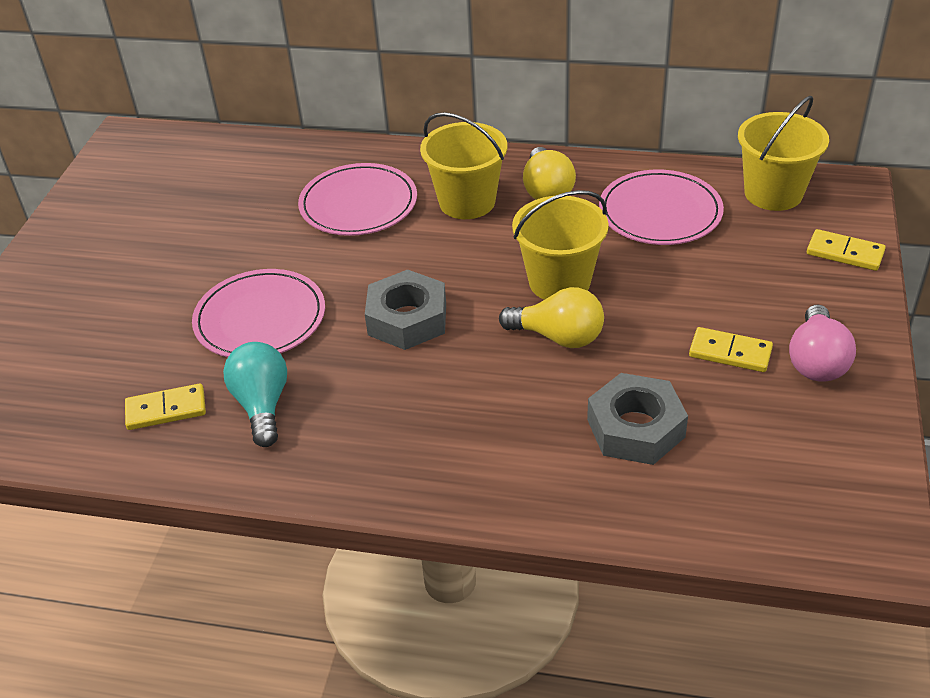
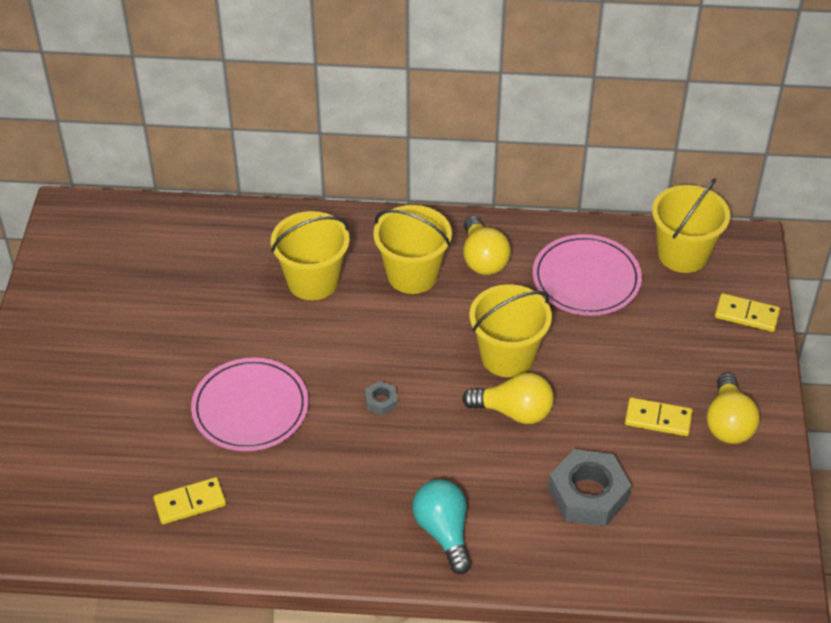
camera: 10 degrees left, 5 degrees up
(262, 405) = (273, 493): turquoise light bulb -> turquoise light bulb (443, 532)
(358, 204) = (313, 281): pink plate -> yellow bucket
(407, 319) = (381, 401): grey nut -> grey nut, size x0.46
(816, 361) = (728, 423): pink light bulb -> yellow light bulb

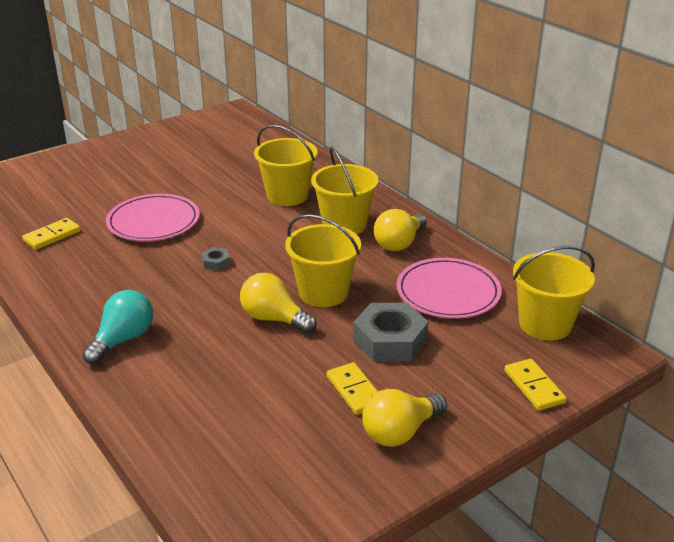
camera: 50 degrees right, 15 degrees down
(190, 503) = (52, 236): yellow domino -> yellow domino turned 75 degrees counterclockwise
(514, 412) = (274, 319): yellow light bulb -> yellow light bulb turned 150 degrees clockwise
(588, 494) = (232, 390): grey nut -> grey nut (390, 340)

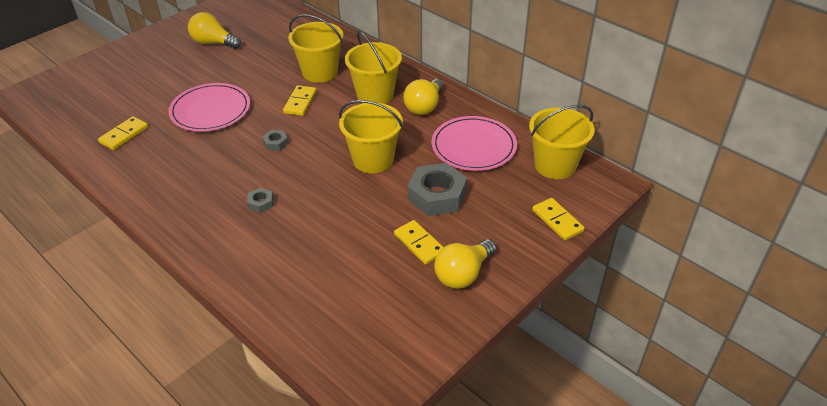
camera: 10 degrees left, 10 degrees up
(123, 340) = (216, 225): turquoise light bulb -> none
(180, 323) = (260, 203): none -> grey nut
(256, 224) = (300, 102): none -> yellow domino
(274, 319) = (338, 189): yellow light bulb -> yellow light bulb (213, 43)

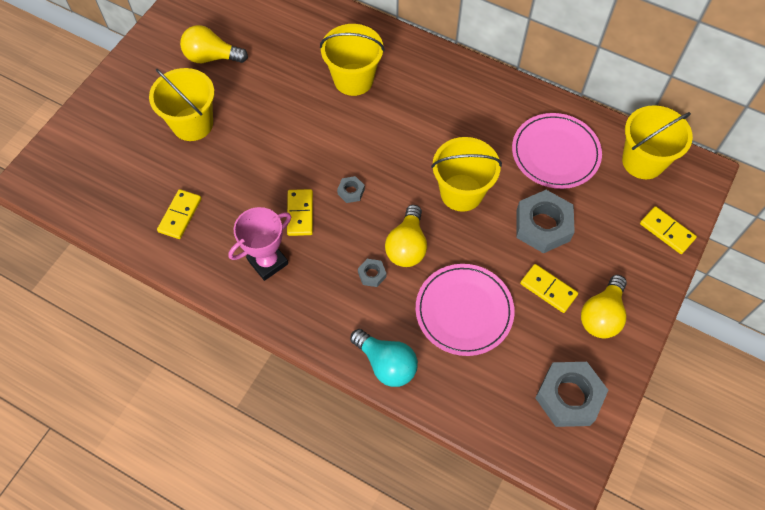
camera: 15 degrees left, 20 degrees up
(176, 178) = (268, 262): none -> pink trophy
(210, 110) = (258, 160): pink plate -> pink plate (464, 311)
(236, 271) = (386, 364): none -> turquoise light bulb
(300, 102) = (351, 128): yellow domino -> yellow domino (300, 213)
(375, 95) = (427, 101): yellow bucket -> yellow bucket (192, 124)
(399, 334) = (569, 397): none -> grey nut
(424, 106) = (485, 108): yellow light bulb -> yellow light bulb (407, 246)

